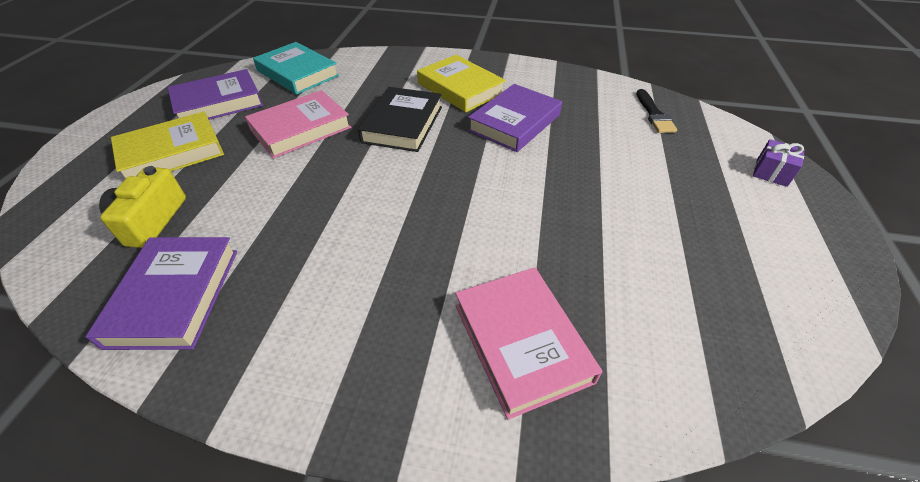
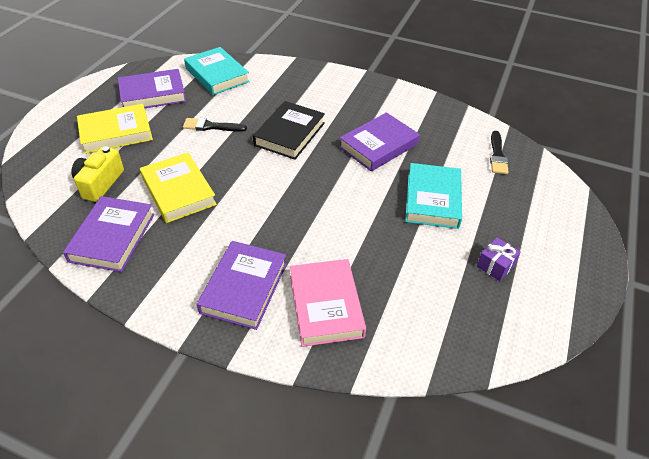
camera: 10 degrees right, 0 degrees up
(301, 129) = (211, 126): pink book -> black brush
(392, 338) = (244, 288): none -> purple book
(460, 88) = (344, 108): yellow book -> yellow book (178, 191)
(604, 173) = (432, 199): none -> turquoise book
(771, 172) = (568, 220): purple gift -> purple gift (495, 266)

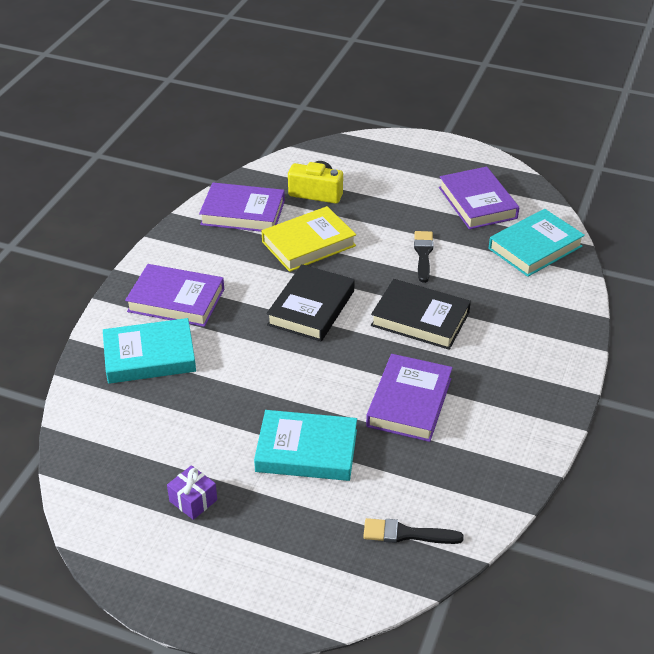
camera: 90 degrees right, 5 degrees down
(116, 132) = (399, 189): yellow book -> none
(268, 192) = (311, 308): none -> black book
(326, 305) = (149, 356): pink book -> turquoise book
(378, 146) = (409, 402): purple book -> purple book turned 60 degrees clockwise

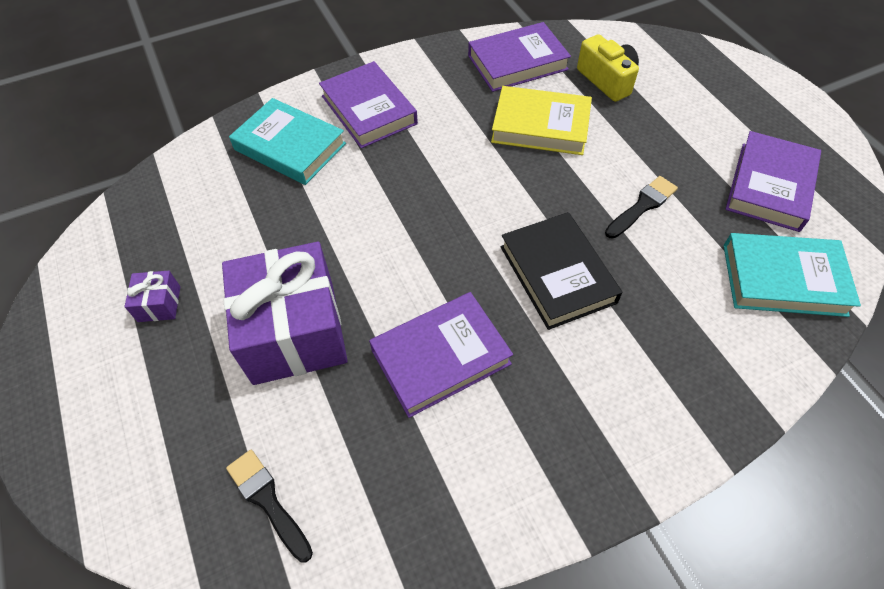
camera: 45 degrees right, 15 degrees up
(243, 213) = (517, 62): purple book -> purple book turned 75 degrees counterclockwise
(306, 451) = (294, 332): turquoise book -> purple gift
(311, 308) = (468, 191): black book -> none

